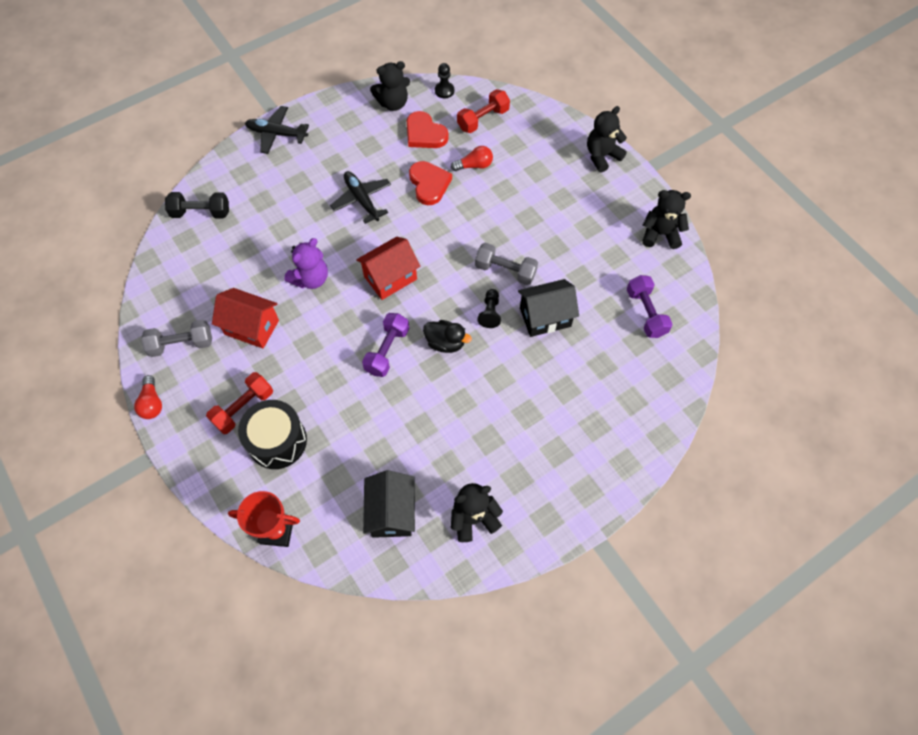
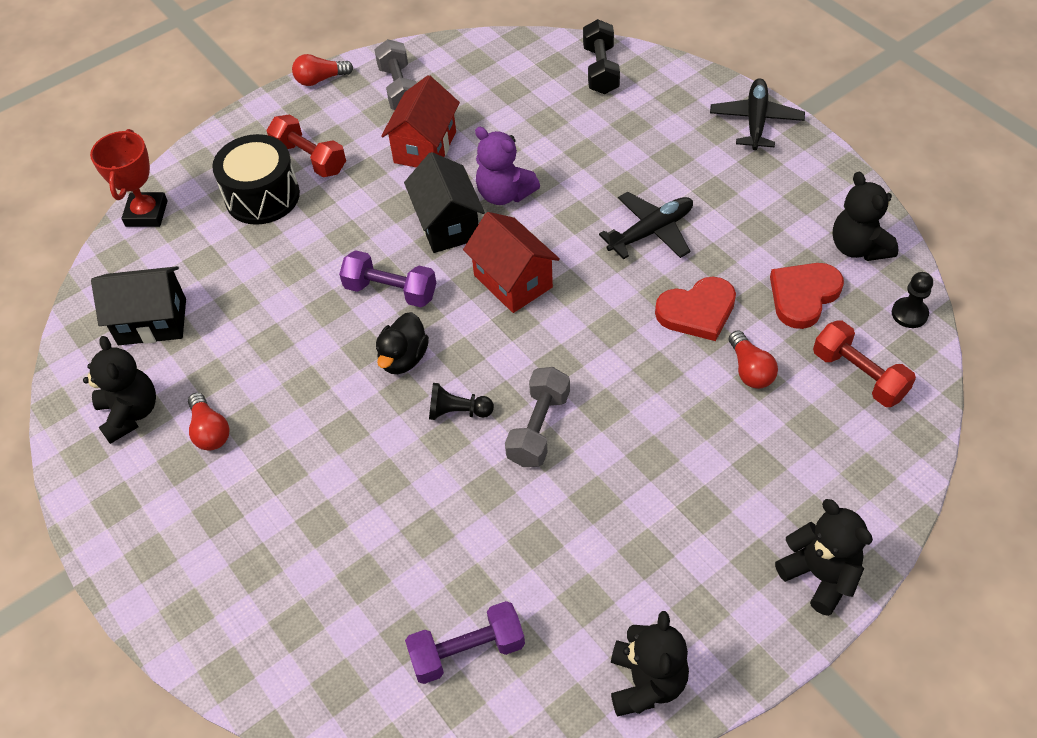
camera: 90 degrees right, 10 degrees down
(493, 461) = (210, 431): none -> red light bulb
(545, 317) = (452, 489): black house -> black house (447, 225)

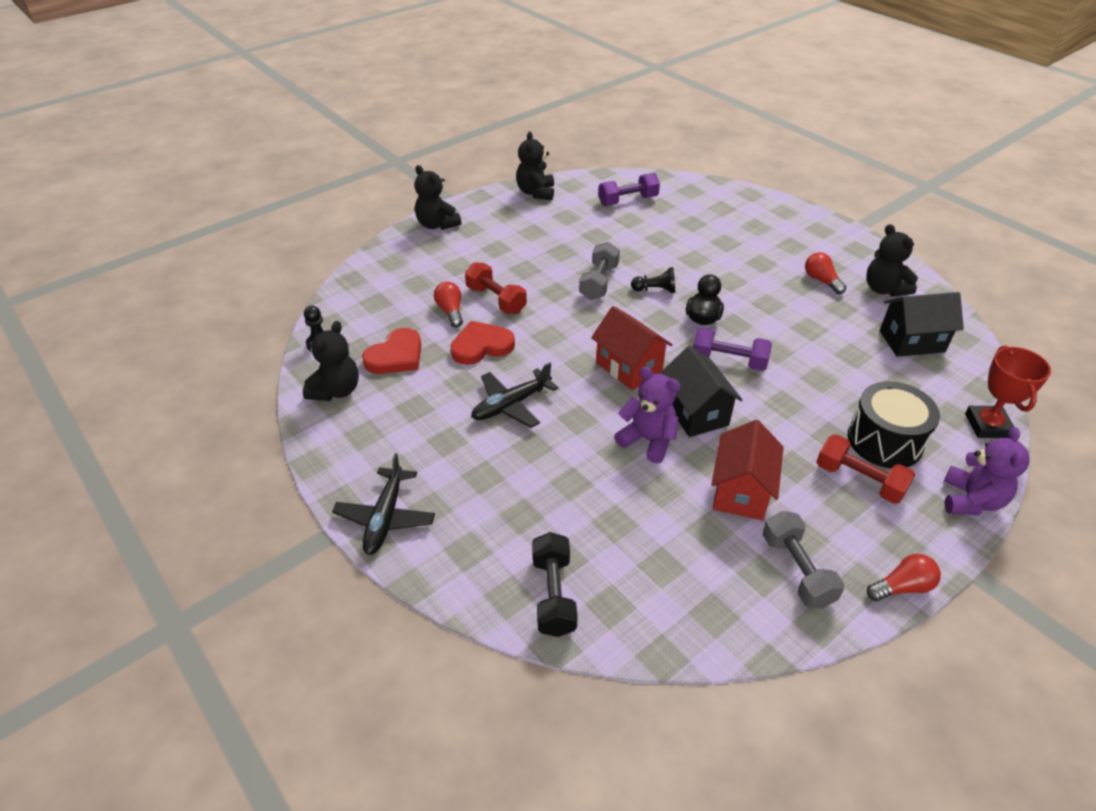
camera: 175 degrees right, 10 degrees down
(218, 143) = (971, 500): none -> purple teddy bear
(858, 247) = (336, 390): black teddy bear -> black teddy bear turned 45 degrees clockwise
(859, 375) = (375, 308): red dumbbell -> red dumbbell (496, 300)

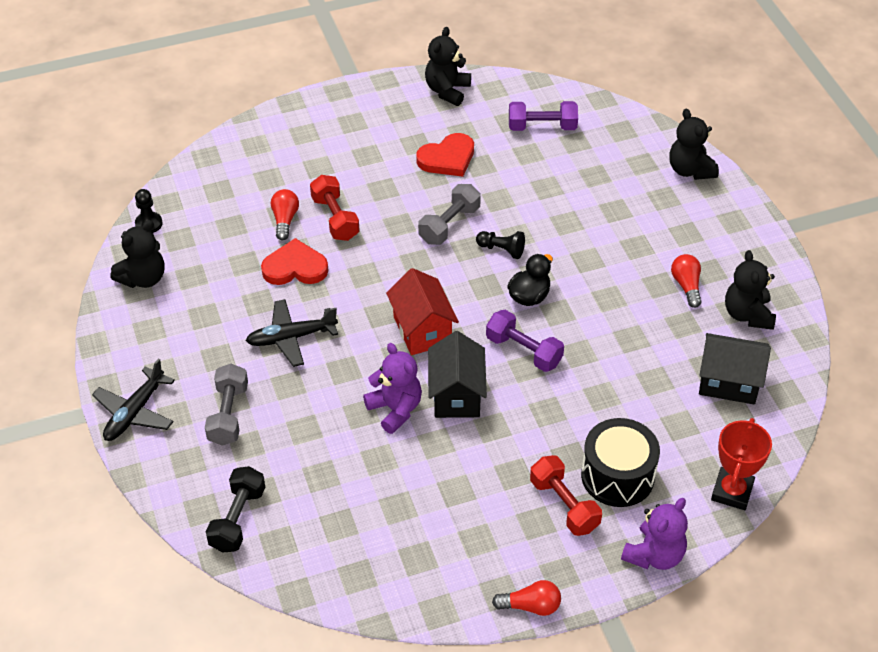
camera: 20 degrees right, 5 degrees up
(396, 356) = (211, 256): red heart -> red heart (447, 158)
(437, 225) = (321, 108): black teddy bear -> black teddy bear (690, 170)
(741, 491) = (448, 482): red house -> none
(796, 570) = (450, 564): grey dumbbell -> grey dumbbell (228, 414)

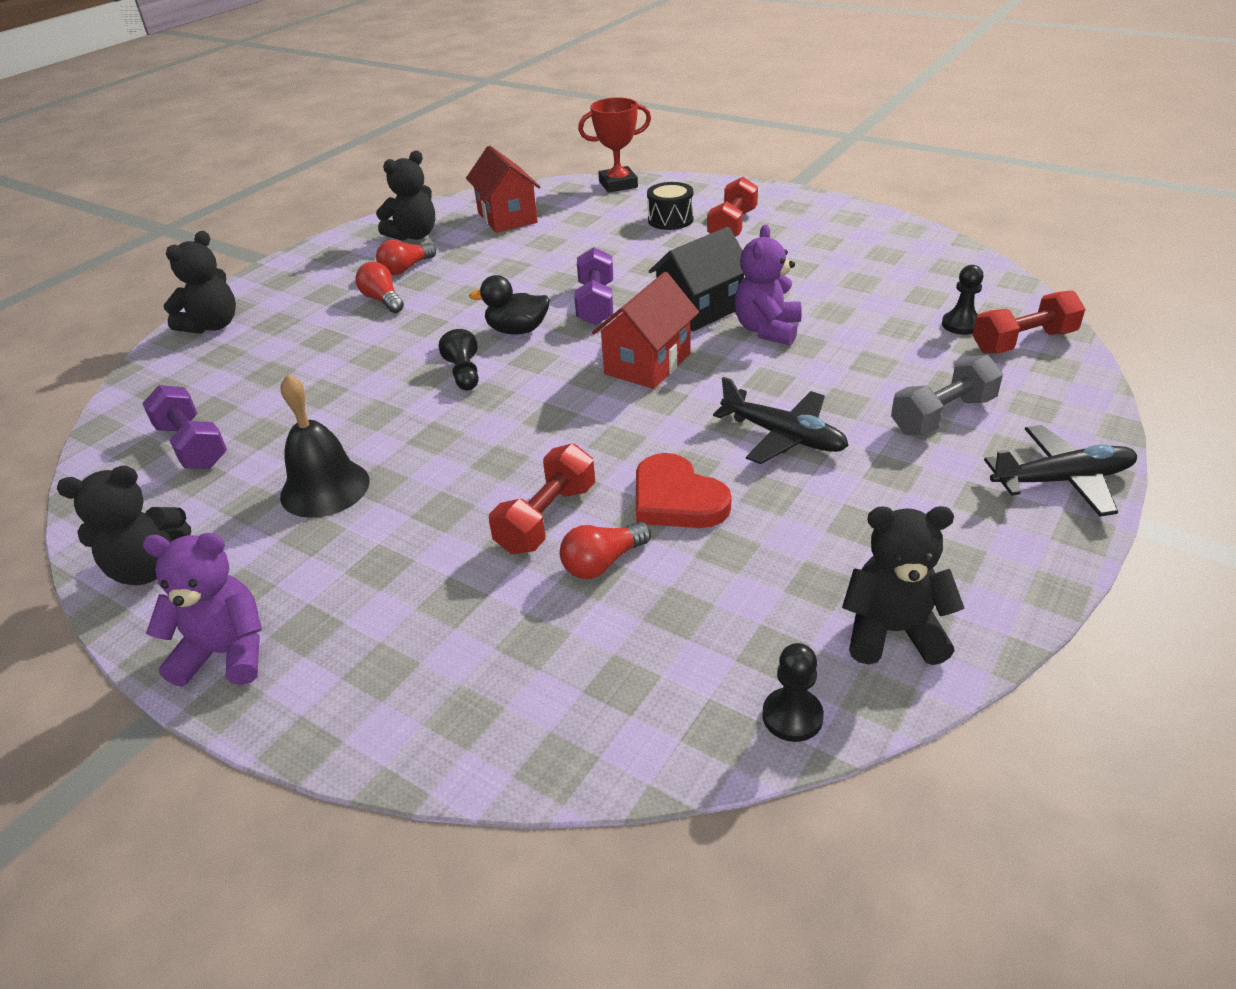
camera: 125 degrees left, 10 degrees down
(238, 519) = (1023, 342): black dumbbell -> red dumbbell
(289, 508) = (961, 325): none -> black pawn
(447, 158) = (325, 488): red heart -> black bell
(449, 225) = (459, 425): grey dumbbell -> none
(531, 606) = (837, 204): red light bulb -> red light bulb (382, 300)
(617, 476) = (670, 220): black drum -> black drum, size x0.64
(654, 555) = (718, 187): purple teddy bear -> purple teddy bear (226, 653)
(728, 382) = (507, 217): black house -> red house

